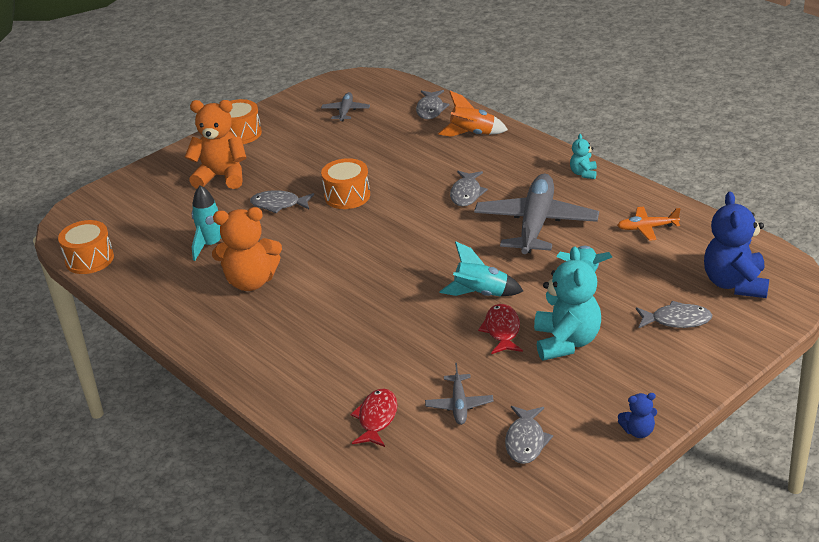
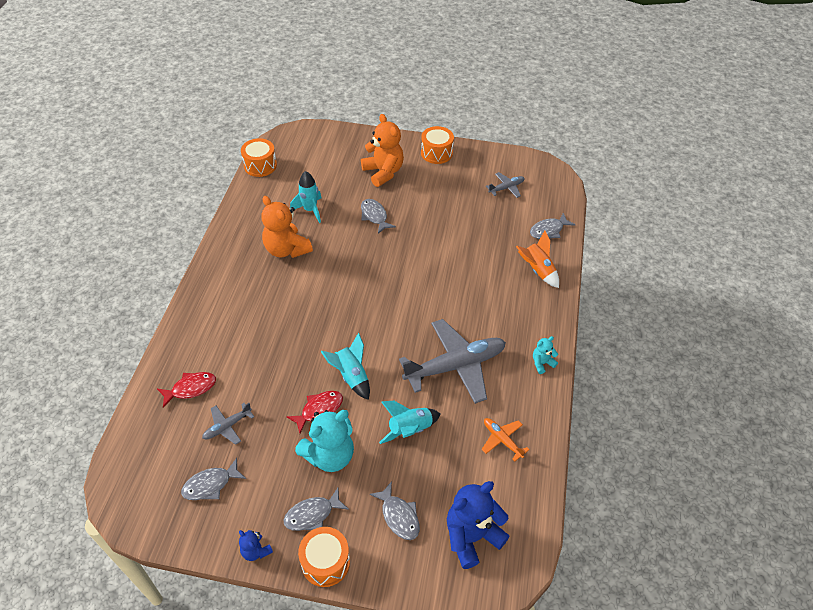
camera: 50 degrees right, 15 degrees up
(347, 196) = (409, 244): orange drum -> orange drum (325, 562)
(466, 194) = (461, 306): grey fish -> grey fish (312, 514)

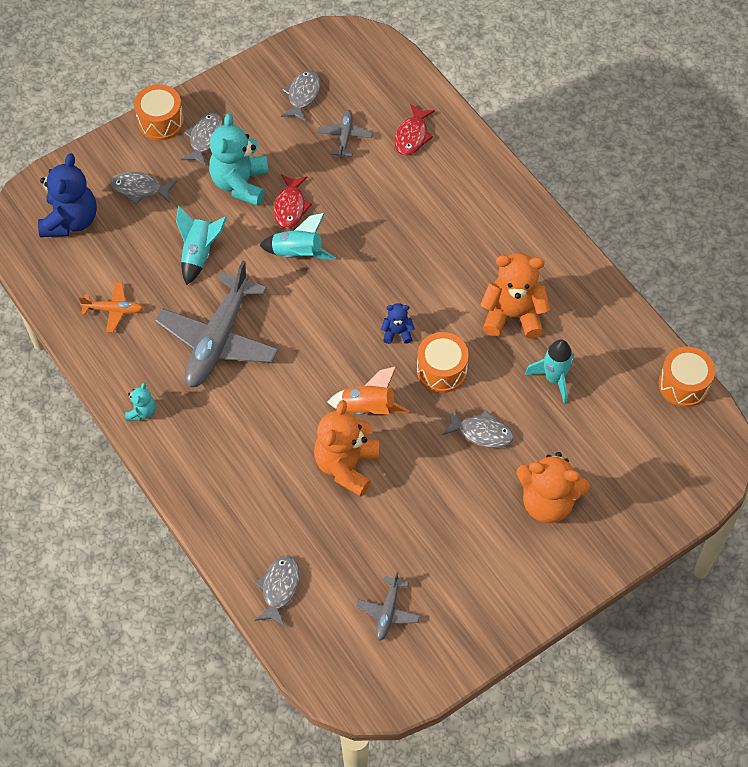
camera: 135 degrees right, 10 degrees up
(256, 551) = (217, 89): blue teddy bear -> blue teddy bear (397, 332)
(436, 153) = (526, 592): orange drum -> orange drum (441, 370)
(457, 252) = (346, 466): none -> orange teddy bear
(537, 270) = (241, 518): orange rocket -> orange rocket (368, 408)

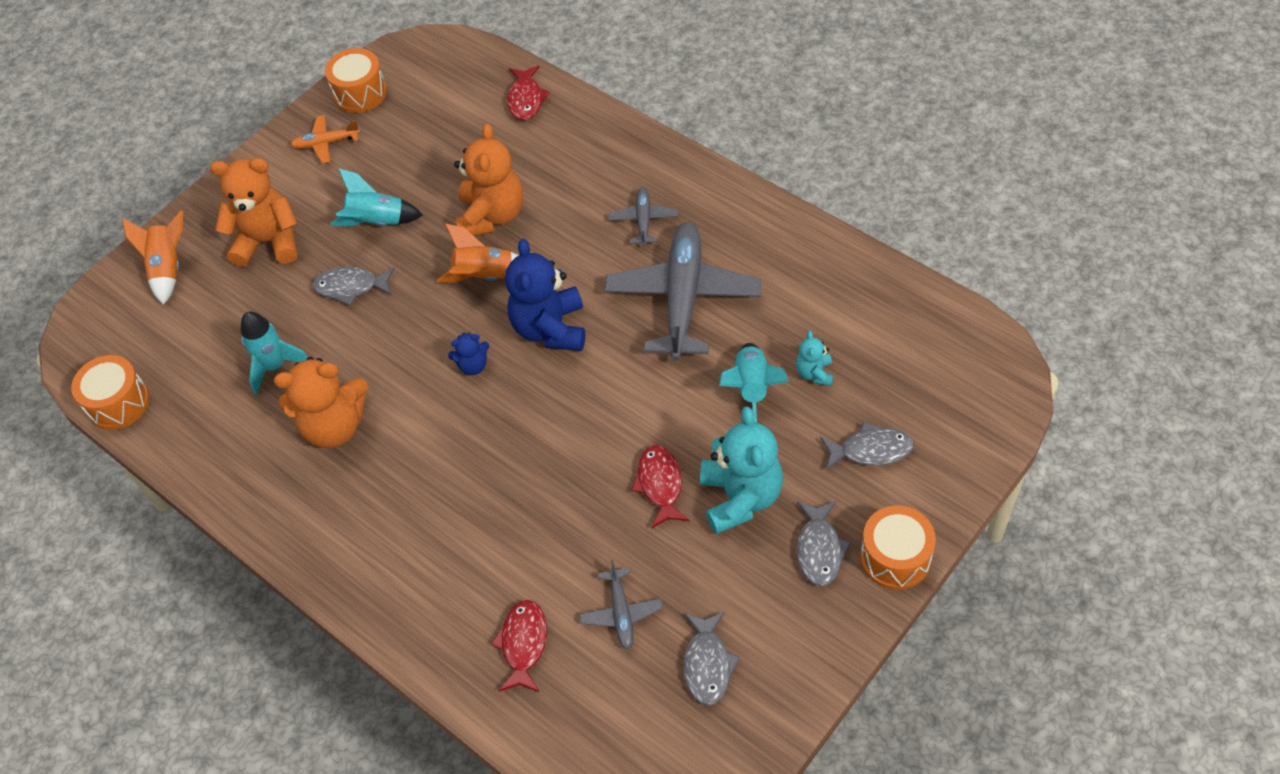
camera: 170 degrees right, 5 degrees down
(70, 220) = (936, 383): blue teddy bear -> blue teddy bear (550, 328)
(114, 310) = (822, 295): orange plane -> orange plane (326, 143)
(142, 411) = (734, 204): turquoise teddy bear -> turquoise teddy bear (814, 373)
(279, 588) = (526, 99): grey fish -> red fish
(298, 253) = (627, 425): turquoise rocket -> turquoise rocket (377, 222)
(387, 612) = (415, 110): grey plane -> grey plane (643, 220)
(441, 370) = (410, 339): orange drum -> orange drum (360, 93)
(640, 502) = (168, 269): none -> orange rocket

